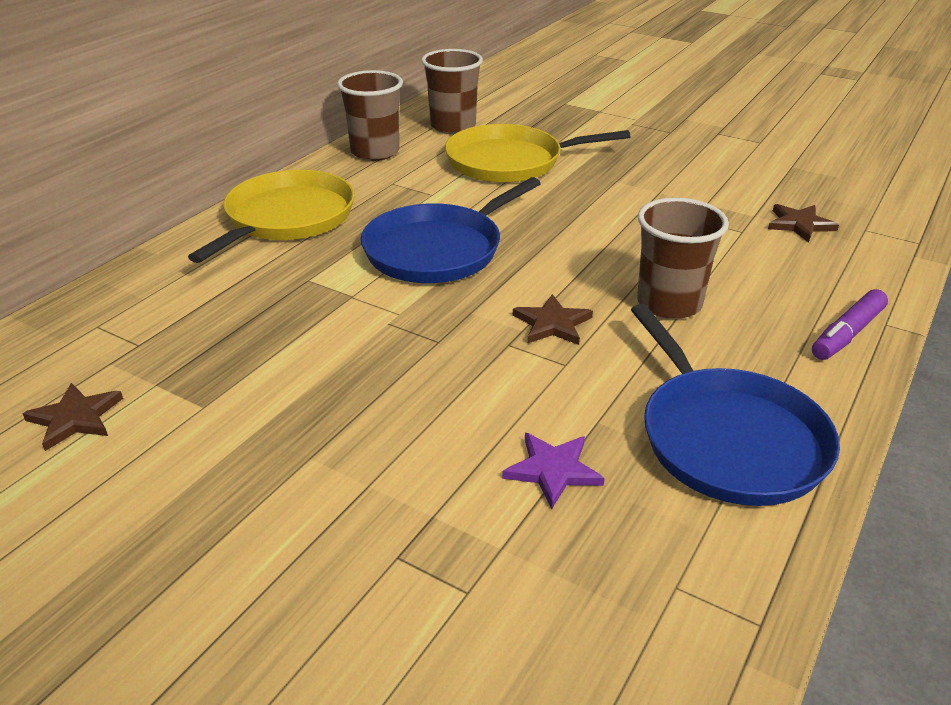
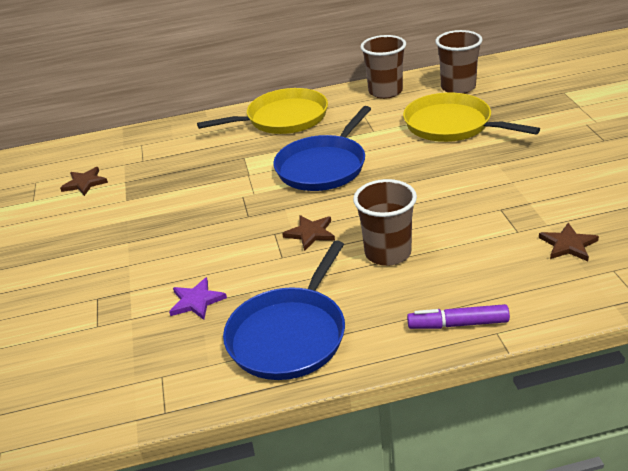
camera: 50 degrees right, 0 degrees up
(438, 250) = (323, 166): blue pan -> blue pan turned 60 degrees counterclockwise

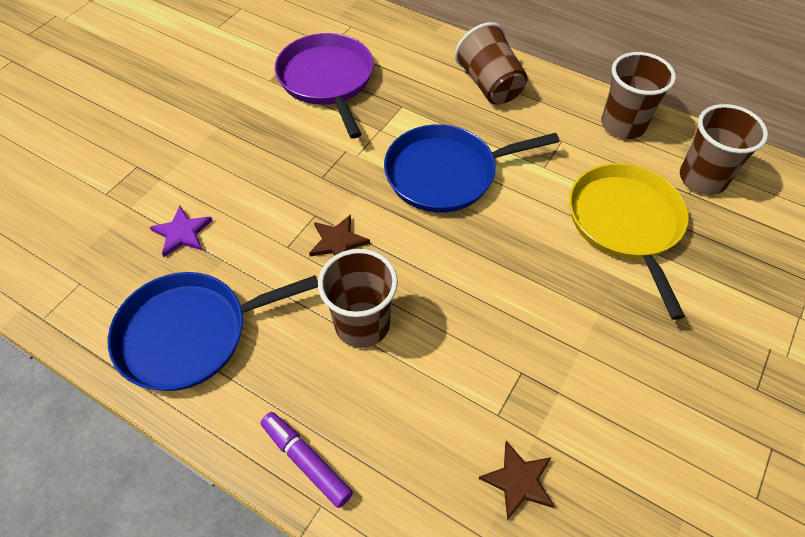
camera: 40 degrees right, 20 degrees up
(85, 183) = (266, 37): brown star -> none
(170, 176) = (327, 80): none -> purple pan
(283, 118) = (489, 85): yellow pan -> brown cup

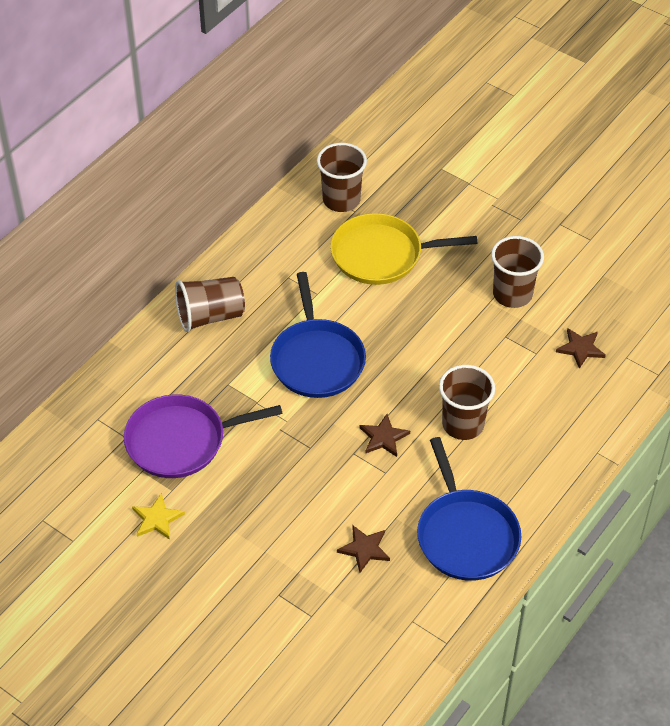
camera: 85 degrees left, 5 degrees down
(182, 233) = (364, 549): purple star -> brown star
(236, 73) = (157, 519): none -> yellow star
(306, 461) = (568, 460): purple marker -> none
(623, 125) = (276, 234): brown cup -> brown cup (512, 294)

